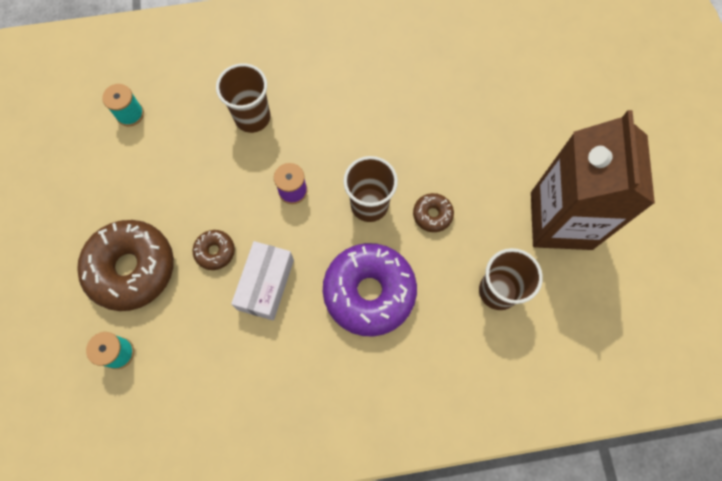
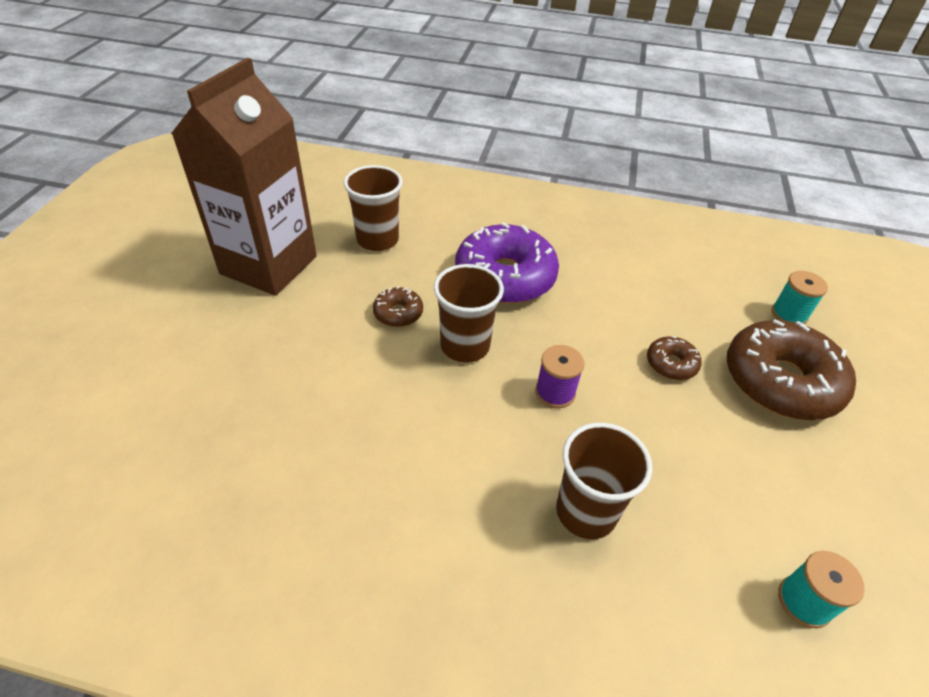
camera: 160 degrees left, 25 degrees down
(266, 284) = (615, 317): white box -> none

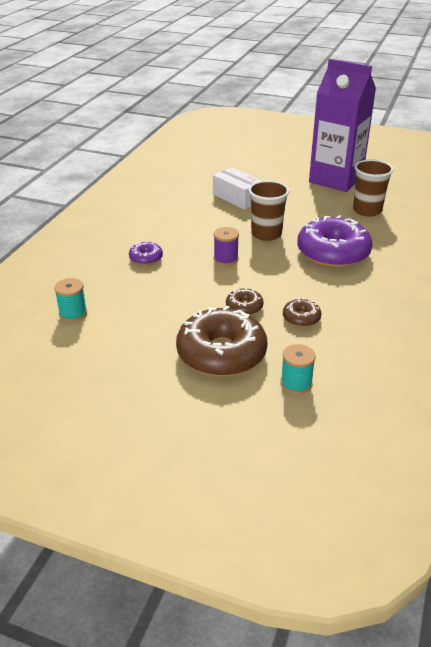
camera: 100 degrees right, 10 degrees down
(269, 265) = (336, 179): brown carton -> purple carton
(333, 390) = (237, 197): none -> white box
(398, 313) = (295, 215): brown donut -> brown donut (301, 318)
(586, 512) = (146, 258): brown cup -> purple donut

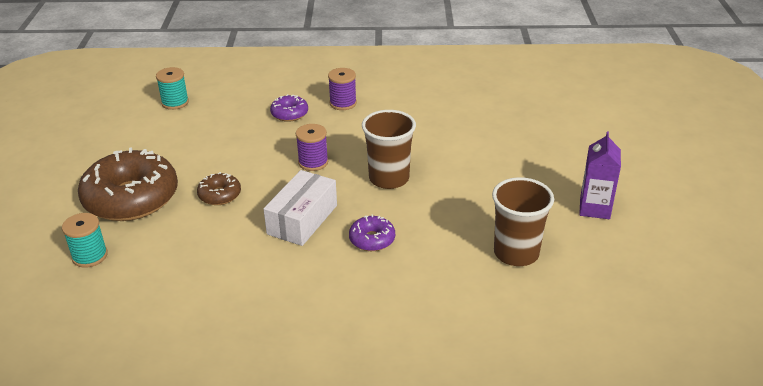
camera: 70 degrees right, 0 degrees up
(150, 233) = (343, 103): none -> purple spool
(237, 197) = (469, 139): white box -> white box (302, 219)
(301, 318) = (211, 239): brown donut -> none
(333, 253) = (372, 239): purple donut -> purple donut, size x0.46
(336, 179) = (594, 208): purple carton -> purple carton, size x0.45

